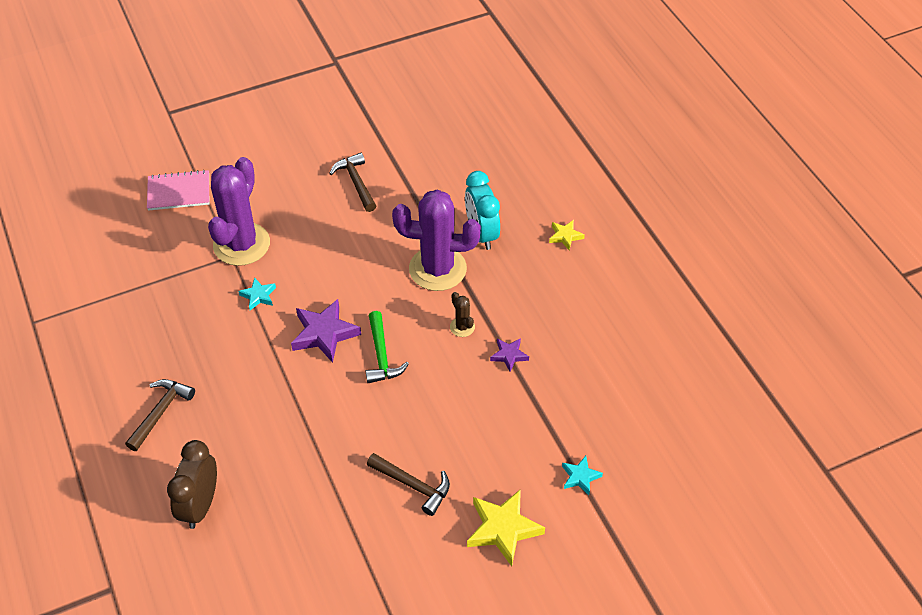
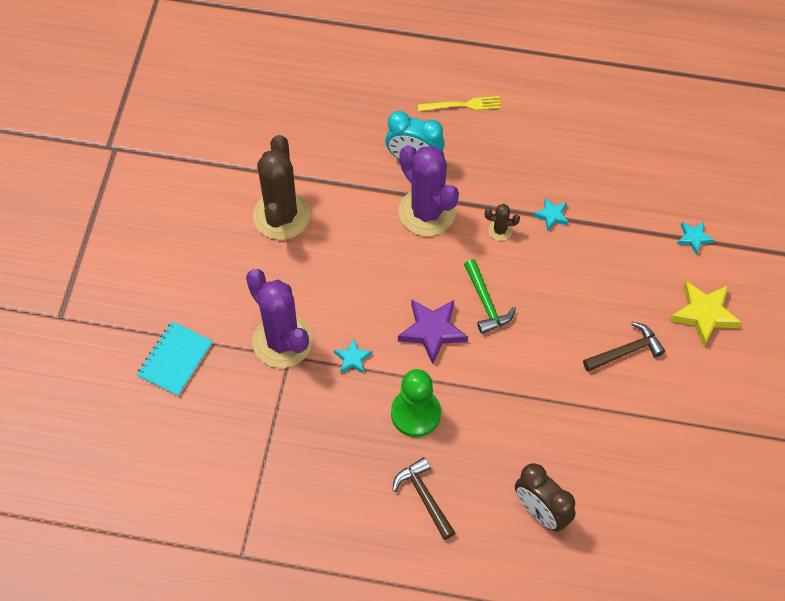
camera: 55 degrees left, 10 degrees up
(179, 192) = (175, 359): pink notebook -> turquoise notebook
(236, 364) = (415, 413): none -> green pawn
(356, 183) = (281, 216): brown hammer -> brown cactus
(381, 355) = (486, 302): green hammer -> green hammer turned 45 degrees clockwise
(437, 269) = (427, 212): purple cactus -> purple cactus turned 75 degrees counterclockwise
(509, 355) = (551, 215): purple star -> turquoise star
(565, 236) = (462, 105): yellow star -> yellow fork

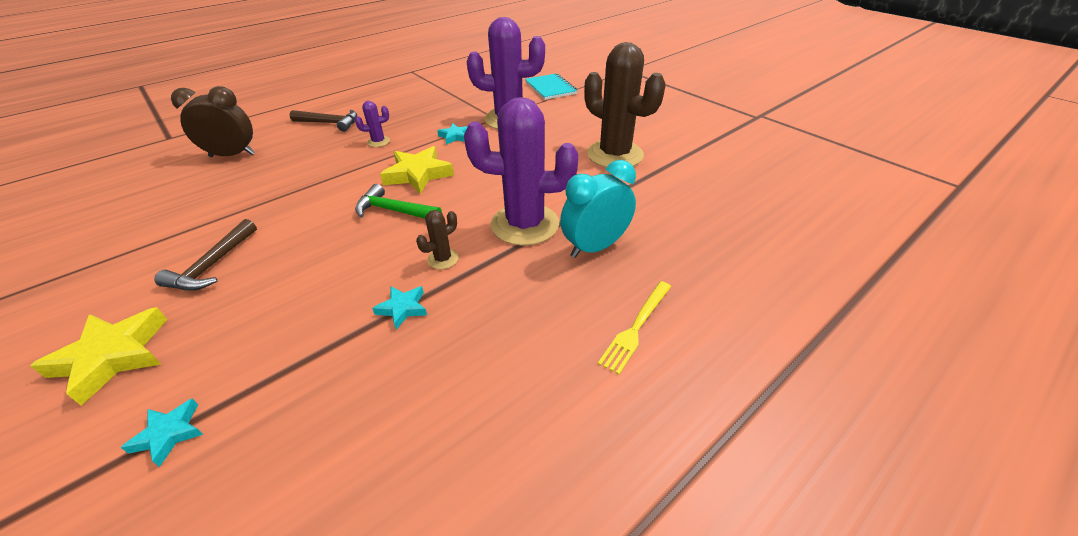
camera: 130 degrees right, 20 degrees down
(415, 413) = (378, 142): green pawn -> purple cactus
(432, 331) = (418, 174): purple star -> yellow star

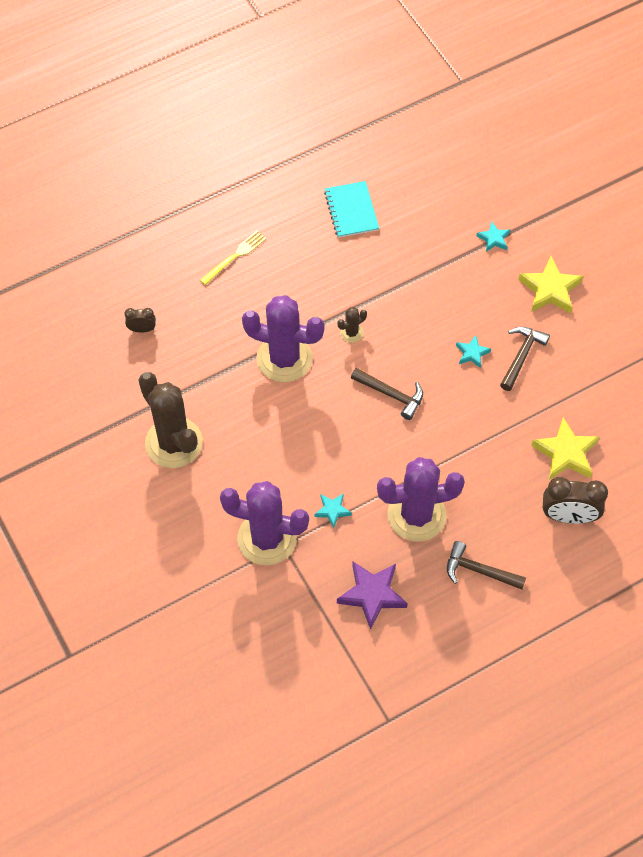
camera: 170 degrees left, 20 degrees up
(378, 142) = (416, 515): purple cactus -> purple cactus, size x2.39
(394, 211) = (391, 394): green hammer -> brown hammer
(402, 308) = (379, 294): turquoise star -> turquoise star (472, 353)
(418, 174) = (372, 445): yellow star -> yellow star (565, 453)
(420, 106) = (372, 594): none -> purple star
(550, 88) = (196, 616): turquoise notebook -> turquoise notebook (351, 210)
(595, 247) = (237, 325): turquoise clock -> none
(708, 228) = (142, 329): none -> brown clock

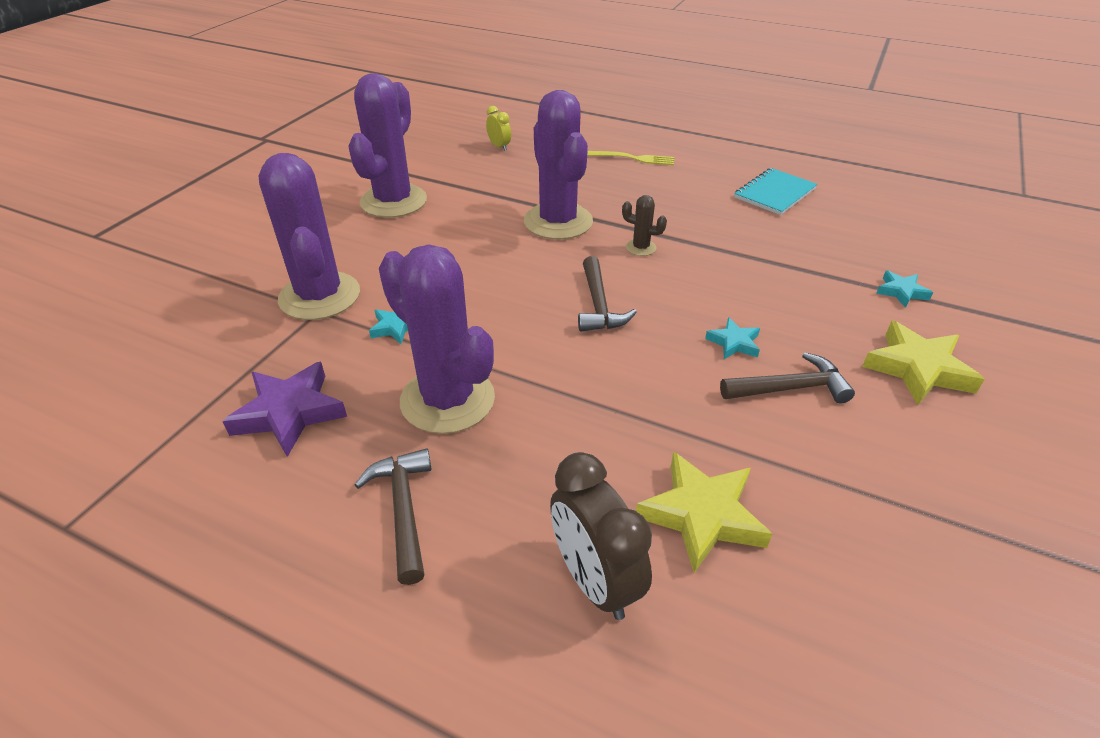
camera: 55 degrees right, 20 degrees down
(142, 329) = (499, 146): brown clock -> yellow clock
(174, 443) = (393, 201): brown cactus -> purple cactus

